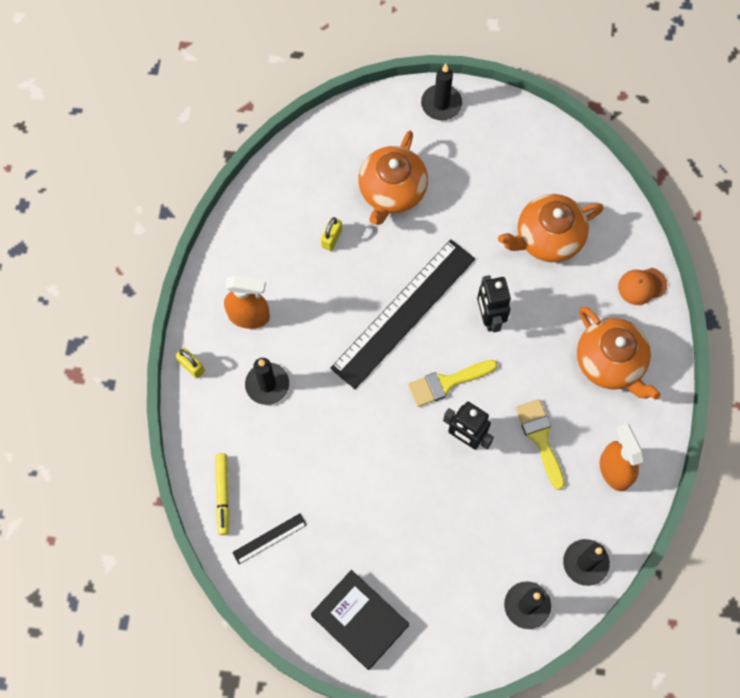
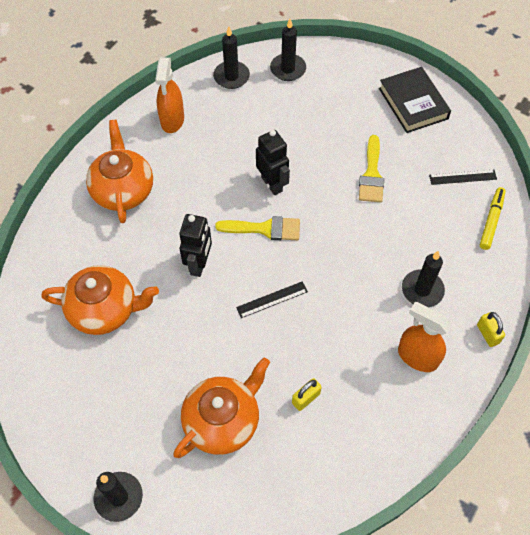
camera: 155 degrees left, 10 degrees down
(403, 313) = (272, 299): black ruler -> black ruler, size x0.40
(540, 438) = (214, 161): yellow brush -> yellow brush (371, 174)
(642, 286) = (55, 235): orange cap -> none

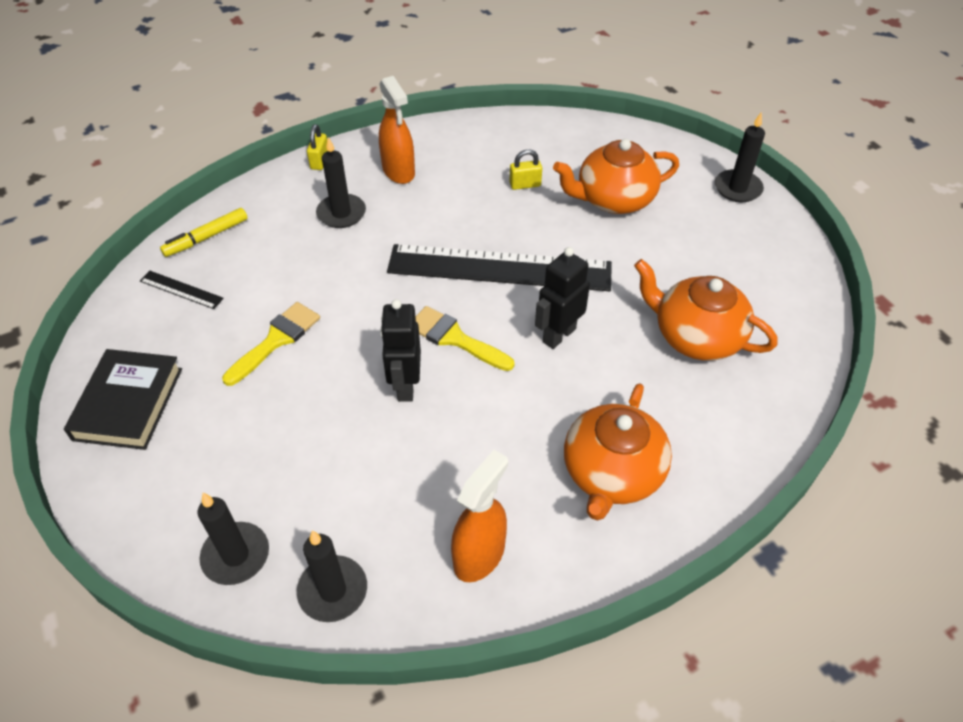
camera: 150 degrees left, 10 degrees down
(272, 299) = (499, 268): black ruler -> black ruler, size x2.50

